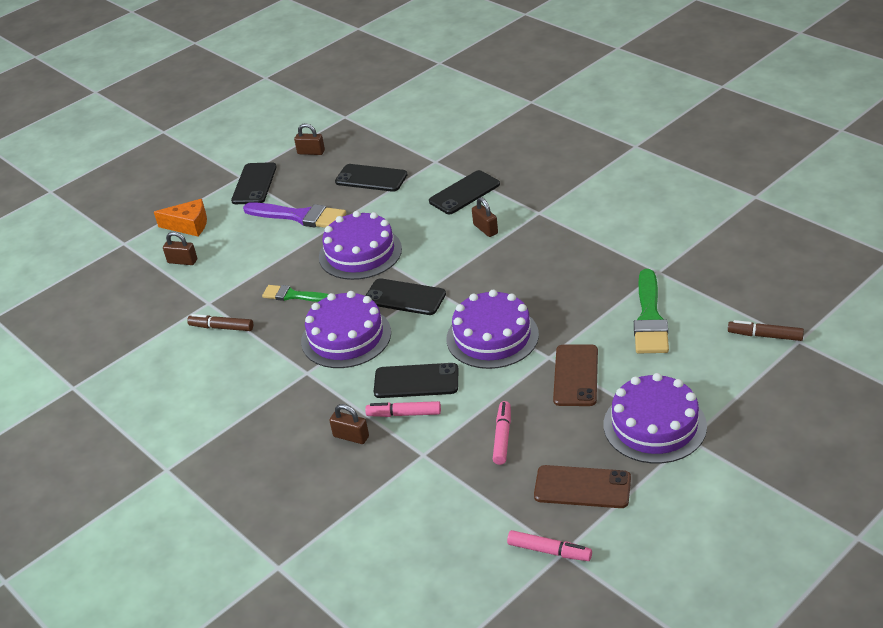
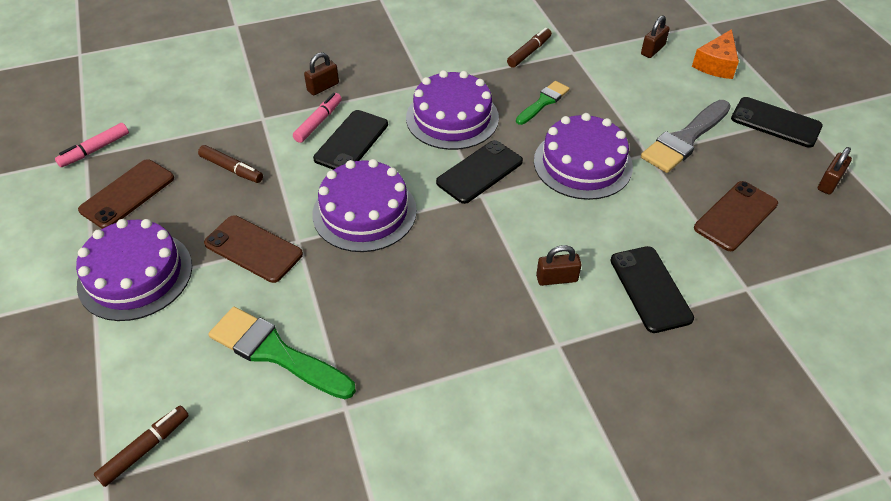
camera: 110 degrees right, 10 degrees up
(299, 216) = (685, 139): purple brush -> grey brush
(371, 178) = (735, 216): black phone -> brown phone
(502, 437) = (231, 169): pink marker -> brown marker

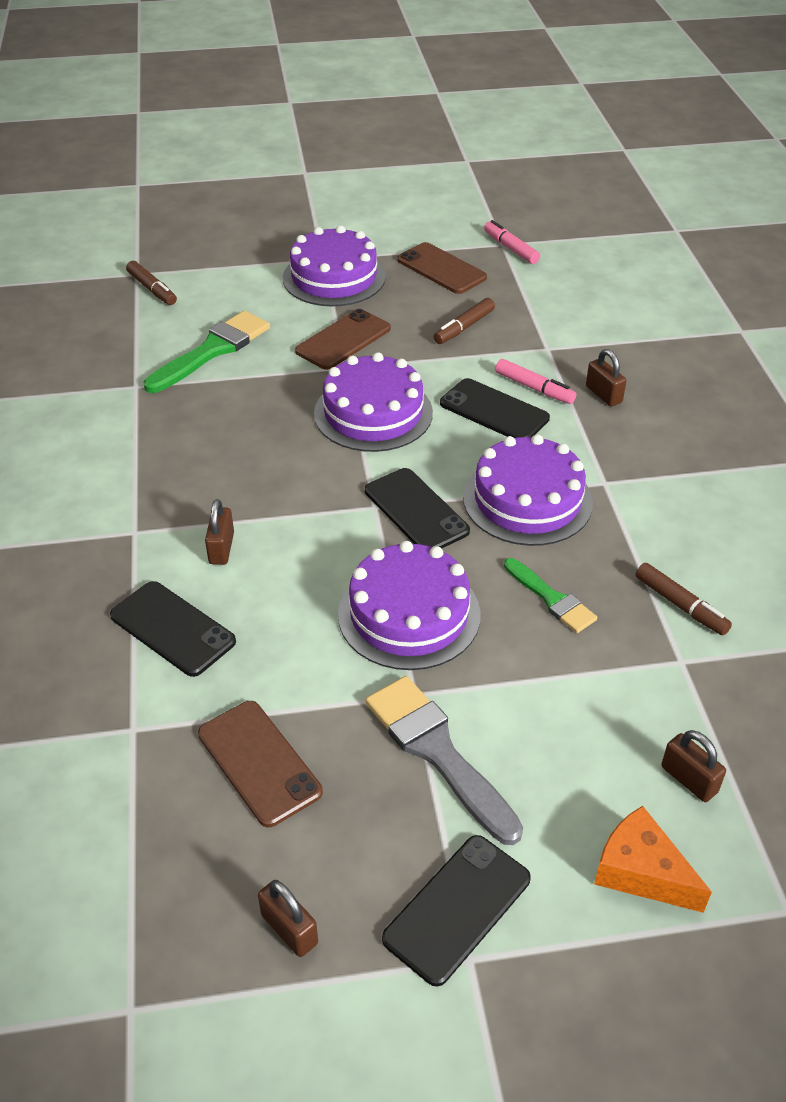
camera: 100 degrees right, 5 degrees down
(650, 289) = (172, 628): black phone -> black phone turned 45 degrees clockwise

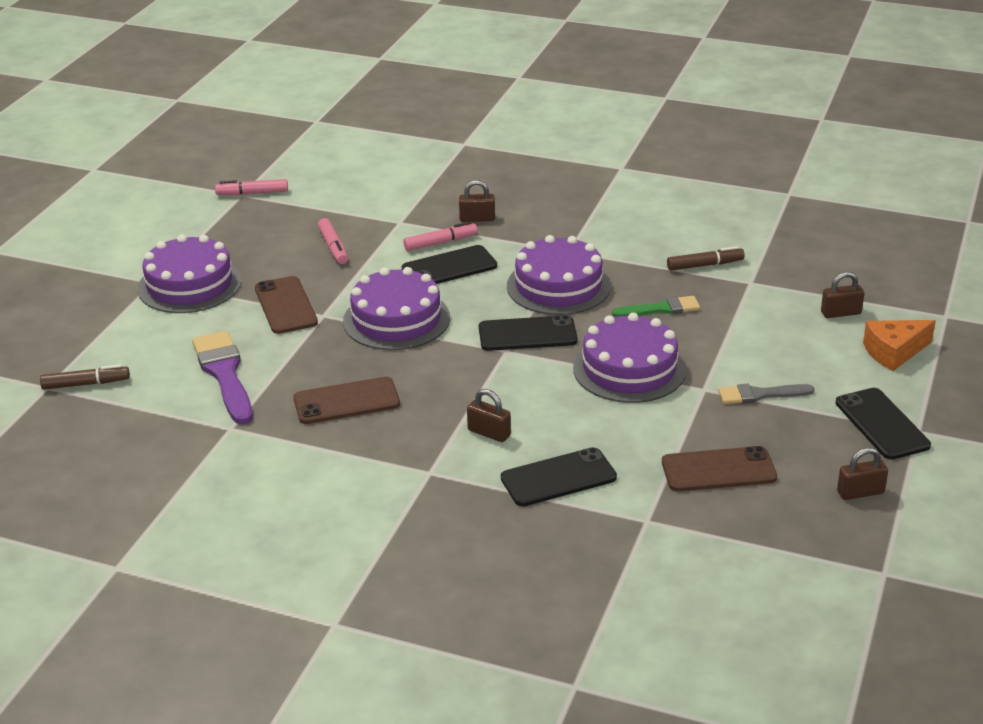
camera: 60 degrees left, 10 degrees down
(212, 351) = (225, 374): green brush -> purple brush
(438, 752) = (760, 395): grey brush -> grey brush, size x0.60
(441, 269) = (241, 232): brown phone -> brown phone (346, 401)
(464, 327) = (333, 247): brown marker -> pink marker

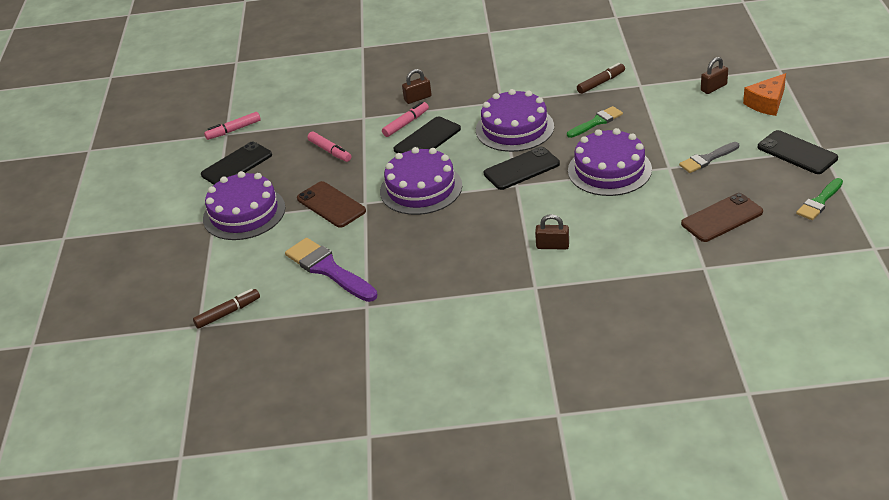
camera: 20 degrees left, 5 degrees up
(346, 401) = (435, 258): brown phone -> none
(558, 478) = (624, 260): black phone -> black phone (237, 165)
(860, 492) = (819, 201): brown padlock -> green brush

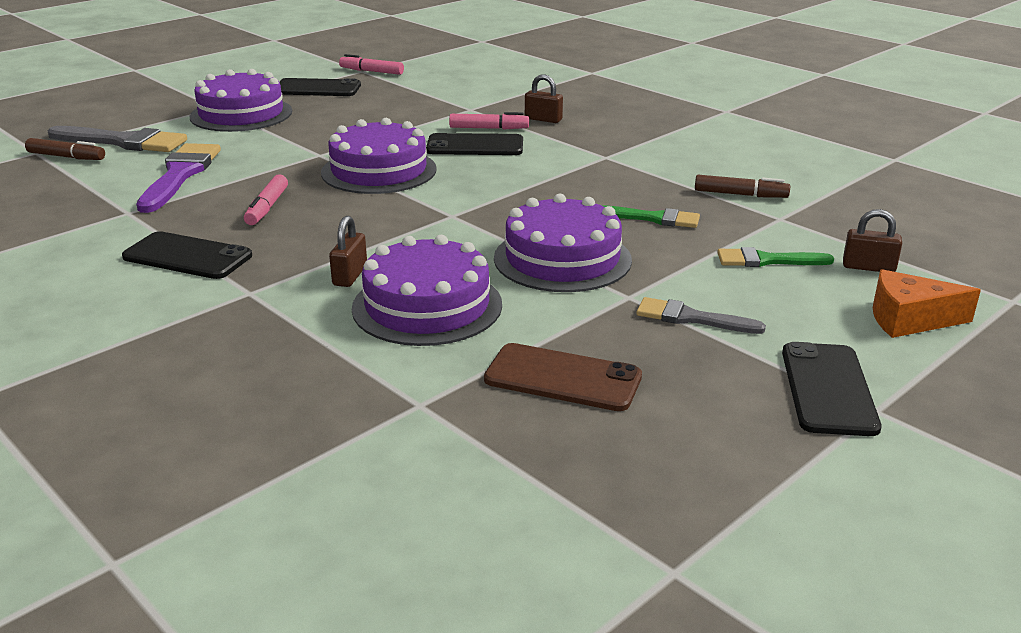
camera: 45 degrees right, 10 degrees down
(230, 280) = (123, 142): none -> grey brush
(330, 151) = (391, 114): pink marker -> pink marker (267, 207)
(331, 205) = (297, 142): brown phone -> none
(514, 128) = (564, 179): purple cake -> purple cake (427, 306)
(521, 169) = (488, 208): black phone -> black phone (187, 256)
(552, 246) = (350, 275): brown padlock -> brown padlock turned 45 degrees clockwise
(819, 201) = (729, 457): green brush -> green brush (767, 260)

